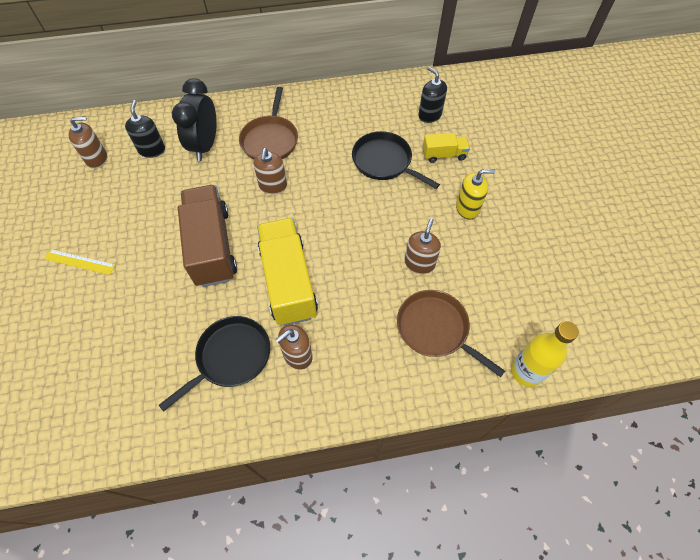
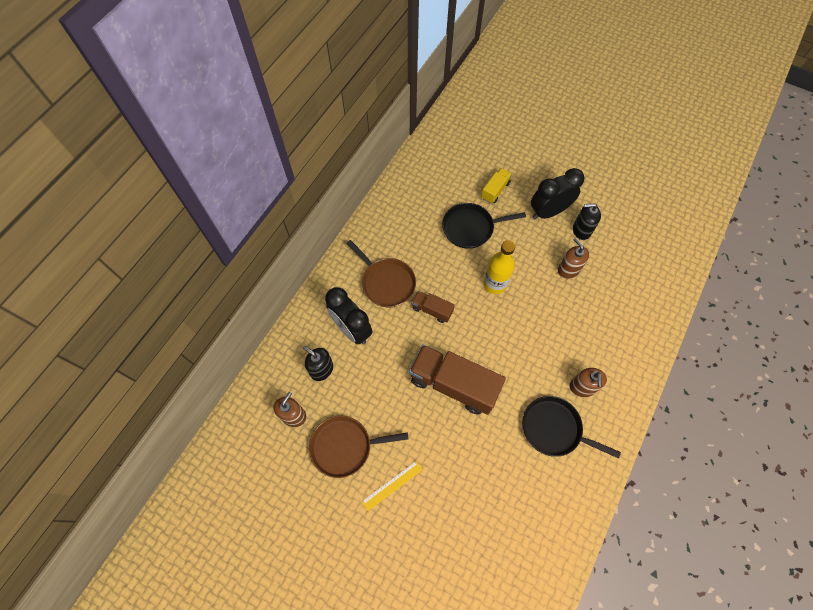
camera: 50 degrees left, 5 degrees up
(231, 357) = (554, 429): black pan -> black pan turned 60 degrees counterclockwise
(273, 186) = (432, 310): brown soap dispenser -> brown truck
(288, 281) = (522, 355): yellow truck -> none
(429, 115) = (453, 171): black soap dispenser -> black soap dispenser (581, 230)
(435, 329) = (621, 297): brown pan -> brown pan (344, 446)
(467, 208) = (548, 212): yellow soap dispenser -> black clock
(526, 371) = (681, 272): yellow bottle -> yellow bottle (495, 284)

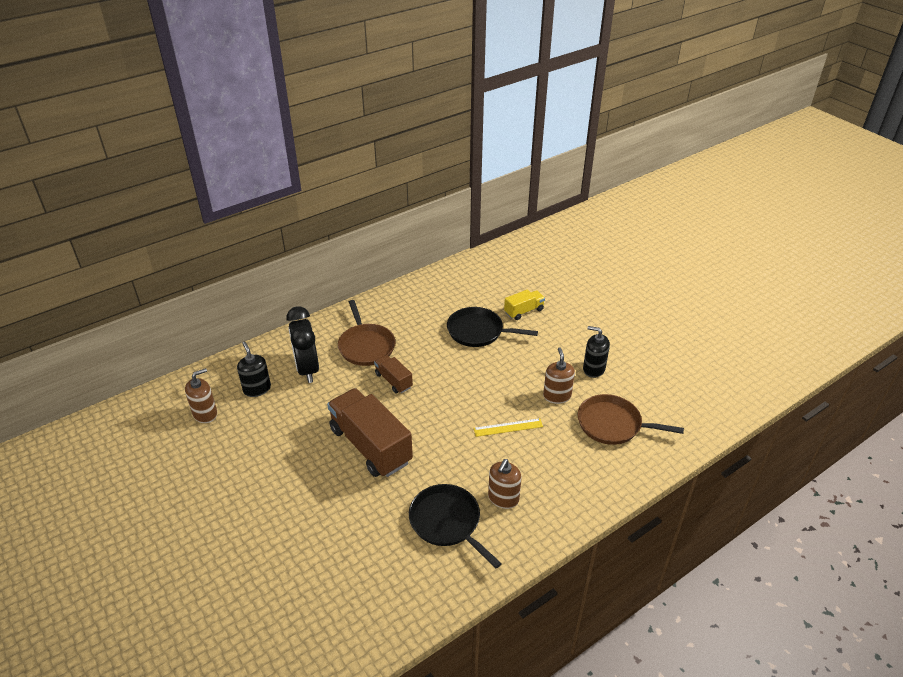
camera: 25 degrees right, 25 degrees down
(344, 446) = (231, 455): brown pan -> brown pan (612, 424)
(392, 485) = (250, 503): yellow ruler -> yellow ruler (508, 427)
(495, 284) = (471, 381): yellow bottle -> none
(548, 212) = (568, 343): black clock -> none

